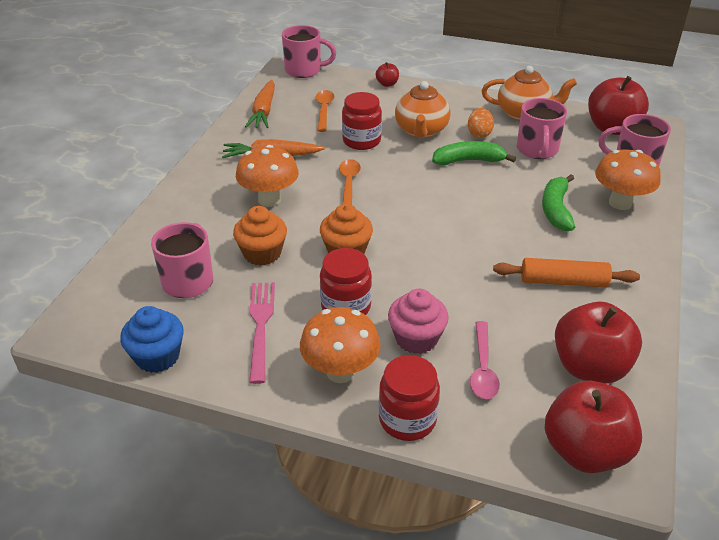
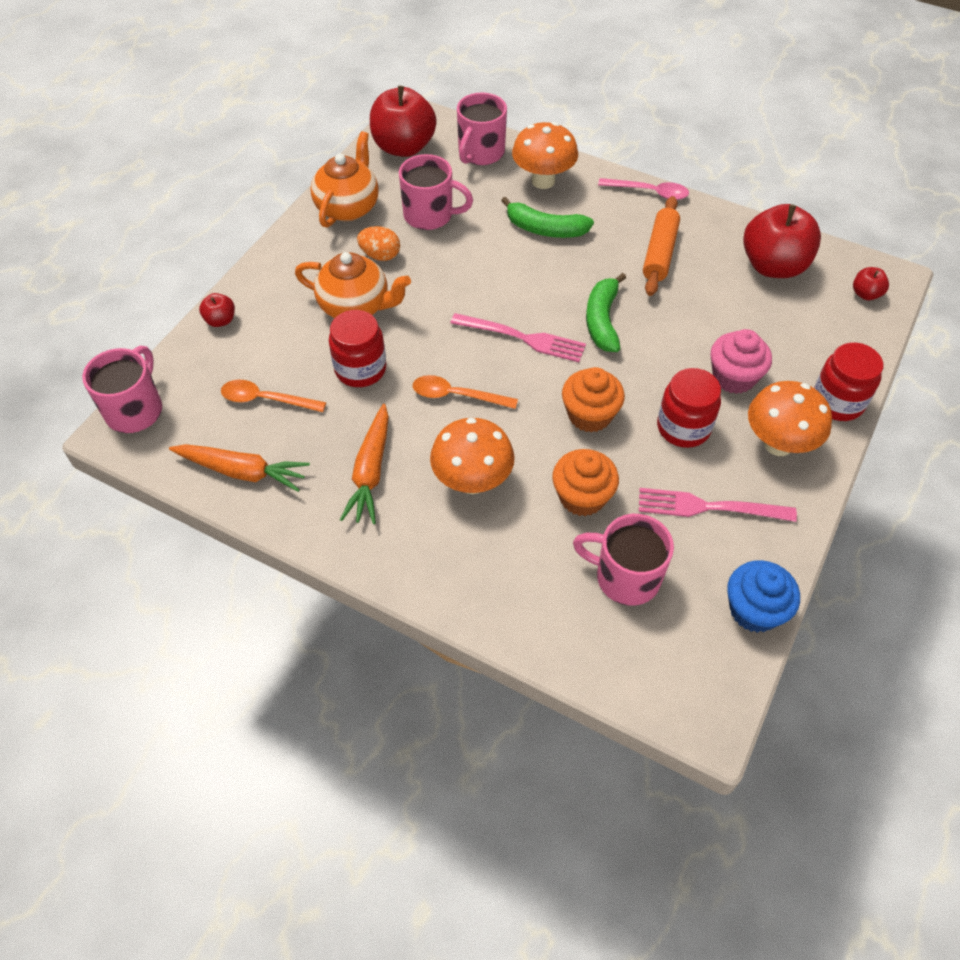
camera: 80 degrees left, 15 degrees up
(419, 210) = (523, 338): none -> pink fork
(469, 161) = (435, 276): green banana -> green banana (602, 320)
(483, 368) = (774, 336): pink spoon -> pink spoon (649, 192)
(585, 451) = (865, 294): red apple -> red apple, size x0.45

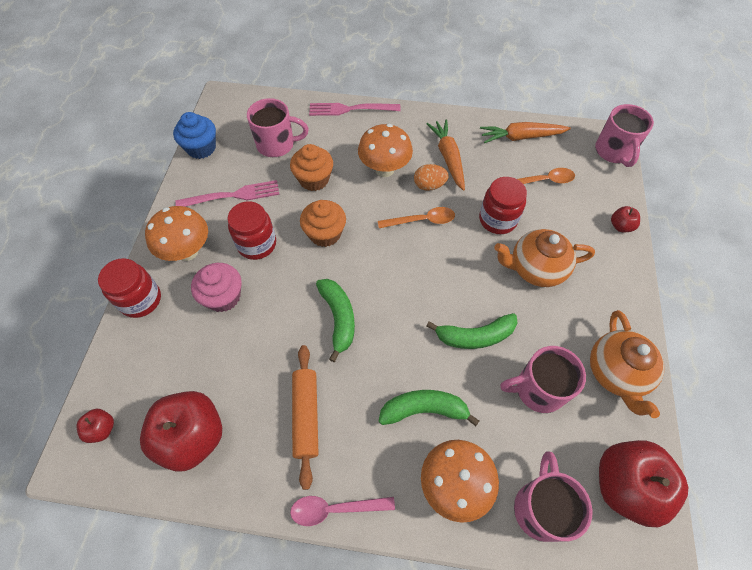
camera: 160 degrees right, 5 degrees up
(380, 255) = (550, 325): orange egg -> orange egg (429, 185)
(463, 267) = (475, 336): none -> green banana
(523, 338) = (395, 281): pink fork -> pink fork (350, 109)

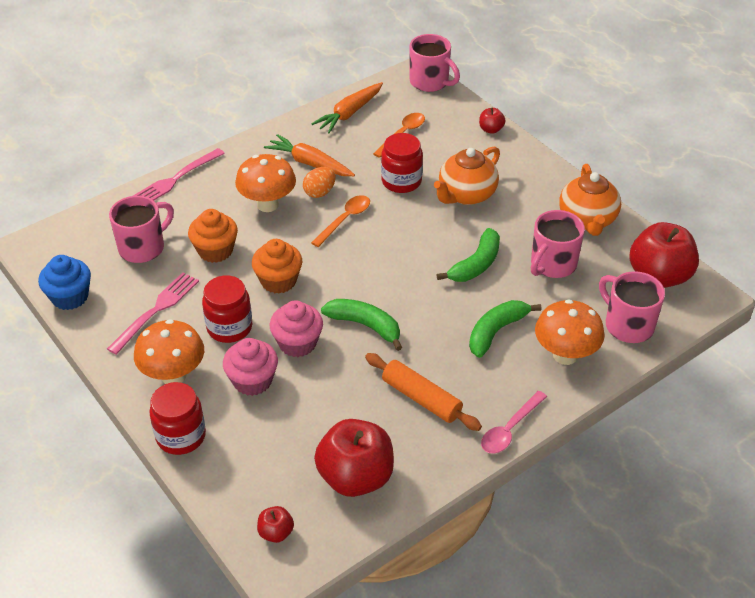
camera: 45 degrees left, 15 degrees down
(281, 293) = (297, 343): none -> pink cupcake
(616, 373) = (587, 220): orange teapot -> orange teapot turned 45 degrees clockwise

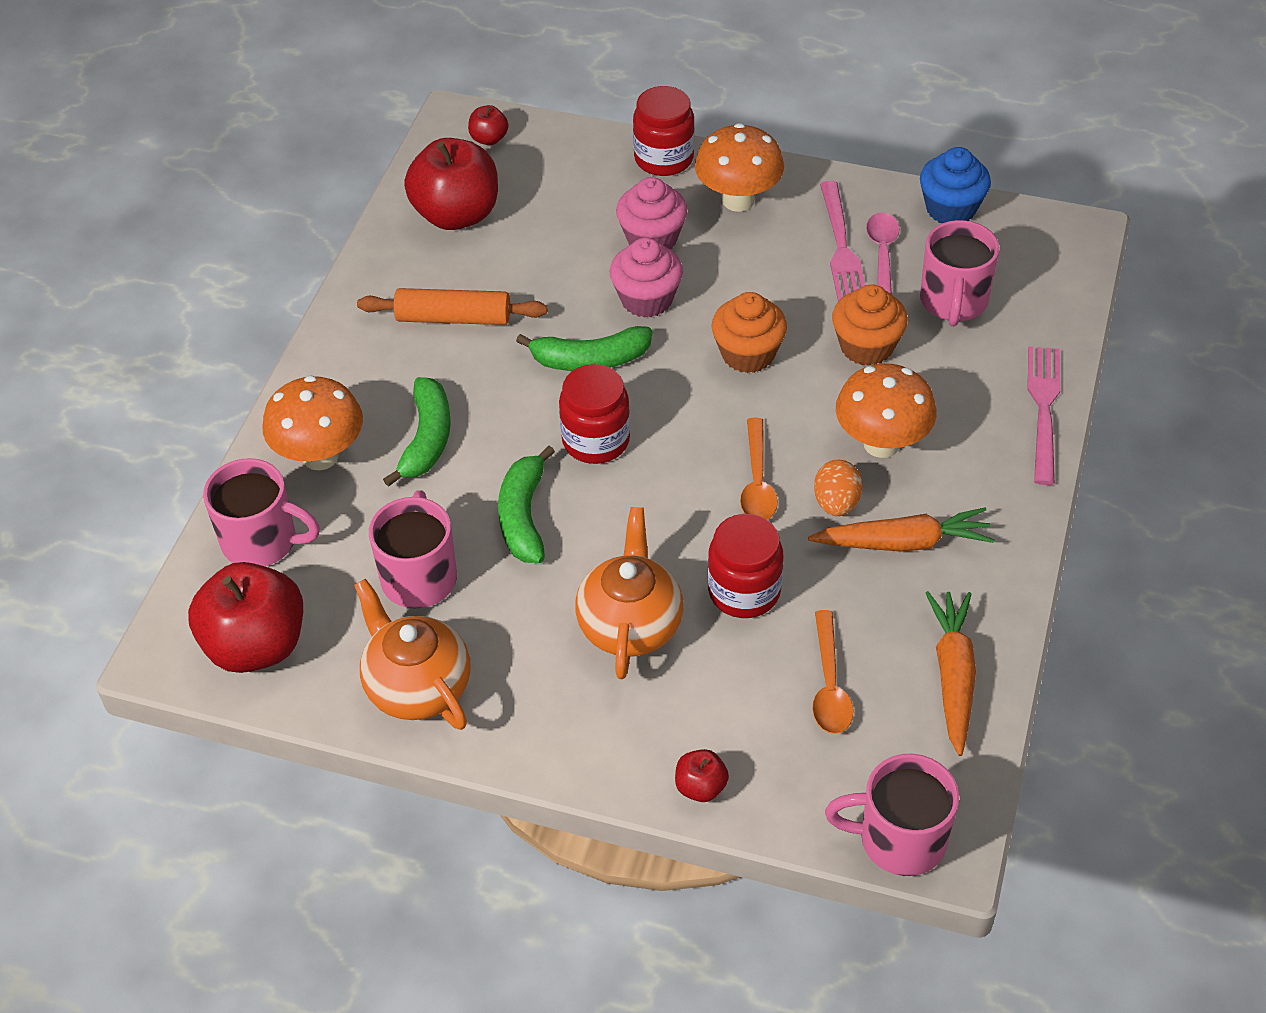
camera: 145 degrees right, 5 degrees up
(229, 327) = (740, 274): red jar -> red jar (596, 440)
(510, 429) = (330, 339): pink spoon -> pink spoon (882, 256)

